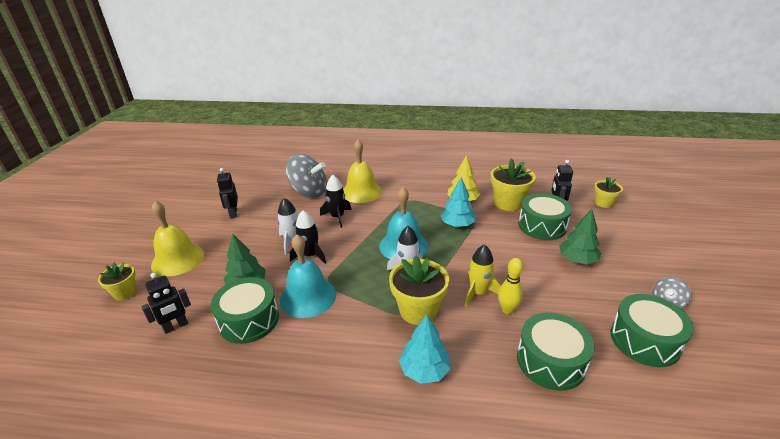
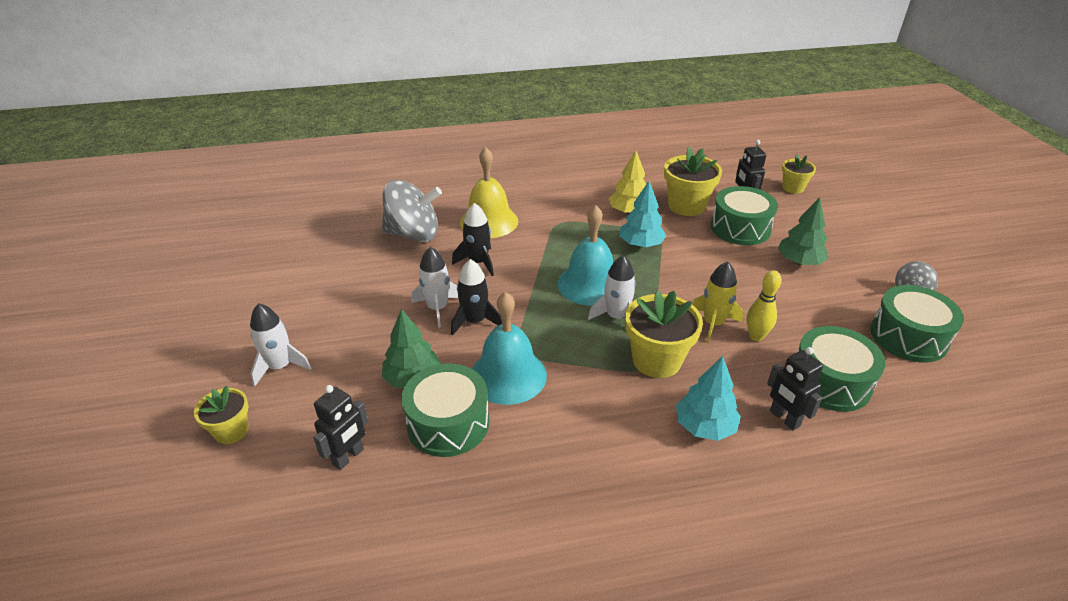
camera: 20 degrees left, 5 degrees up
(178, 259) = (280, 367): yellow bell -> white rocket
(233, 213) = (319, 284): black robot -> black robot (784, 418)

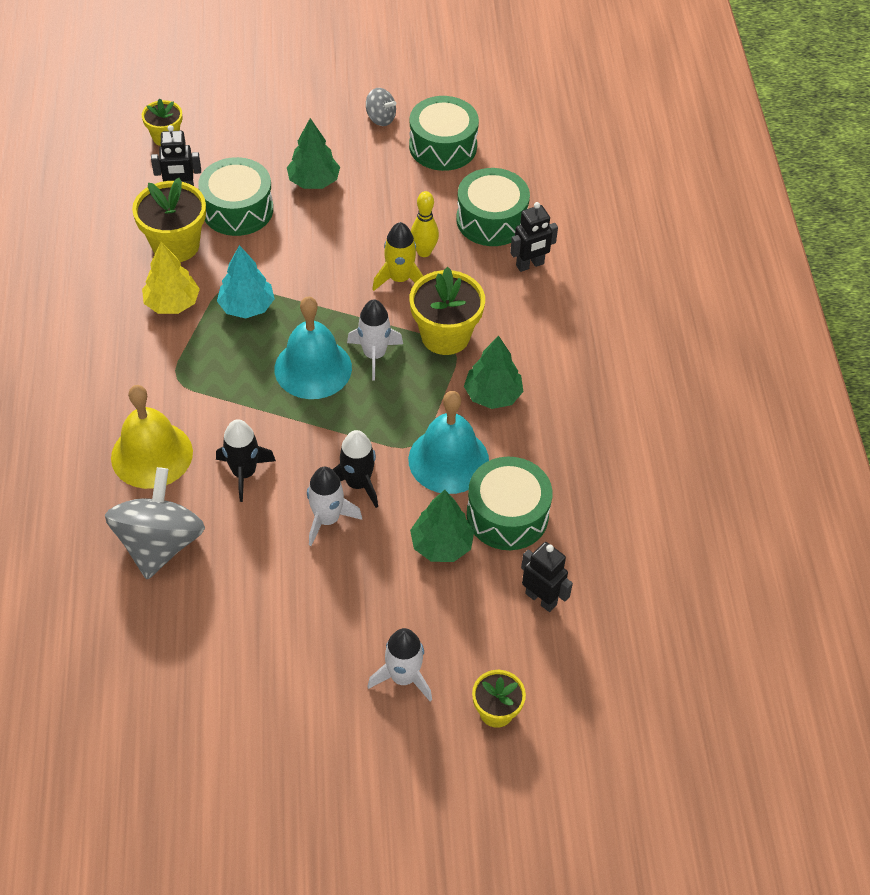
camera: 85 degrees left, 15 degrees up
(593, 401) = (492, 395): none -> green tree
(705, 426) = (533, 321): turquoise tree -> none

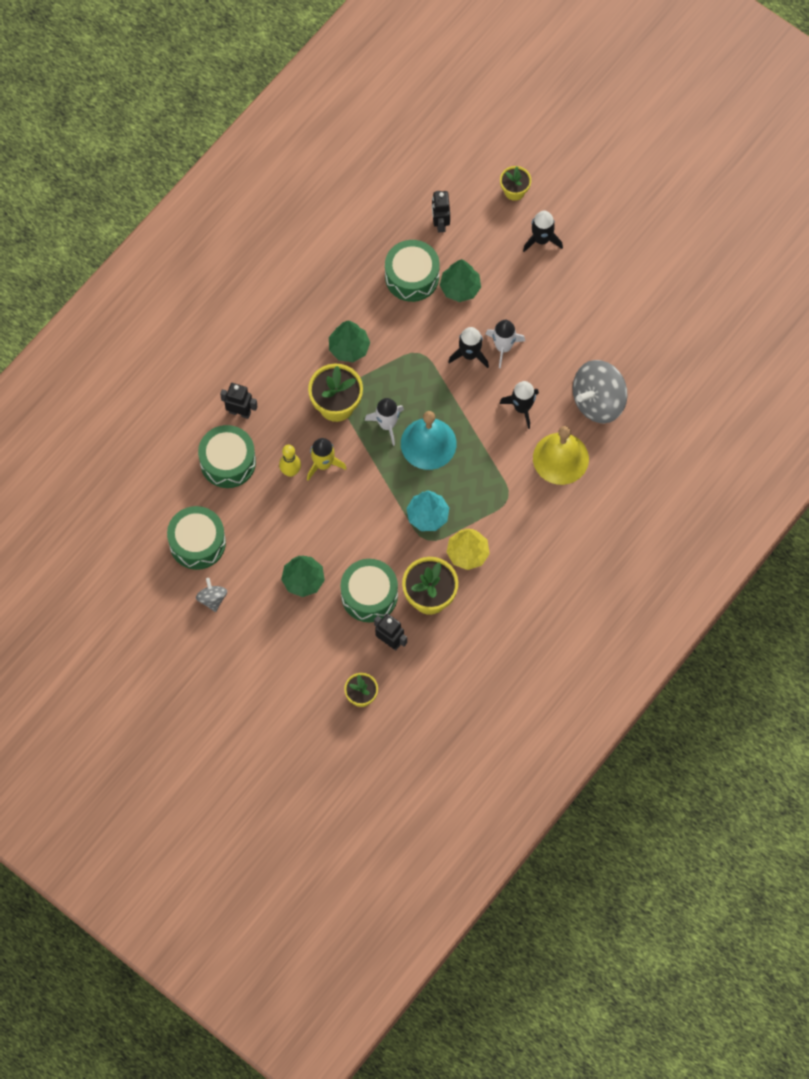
camera: 135 degrees left, 15 degrees up
(403, 677) = (541, 239): white rocket -> black rocket
(448, 460) = (410, 330): turquoise bell -> none

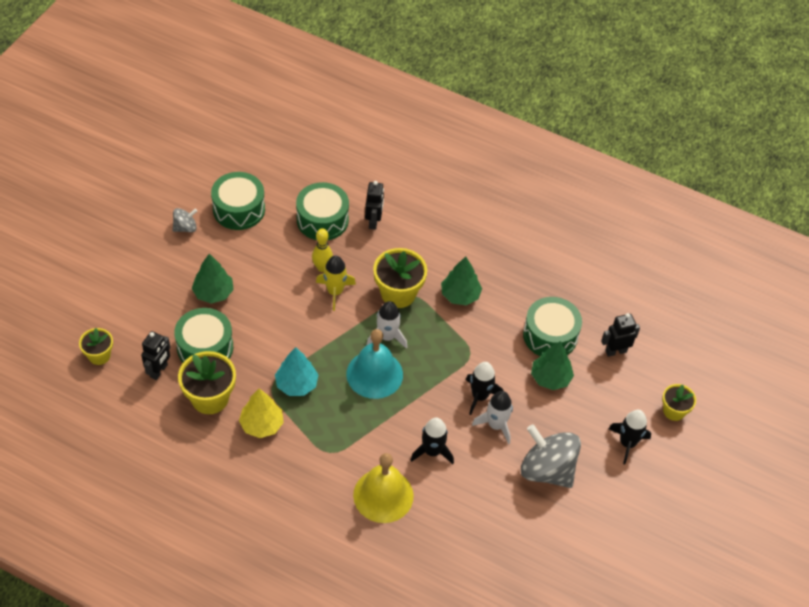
camera: 75 degrees right, 15 degrees down
(598, 401) = (457, 523): grey spinning top -> grey spinning top (547, 470)

